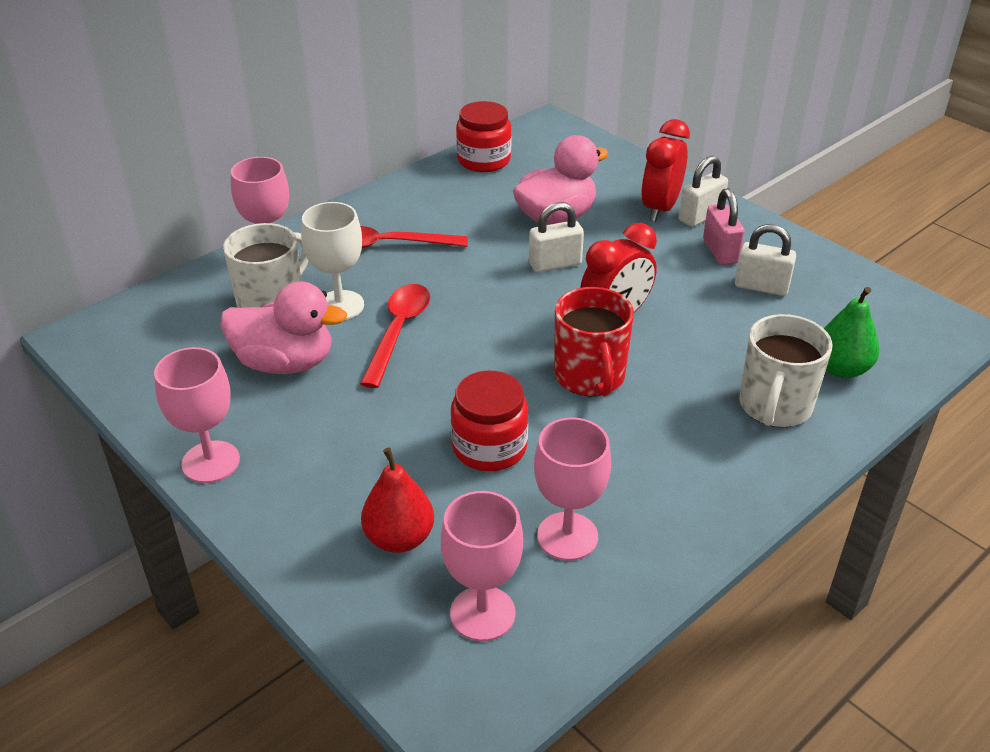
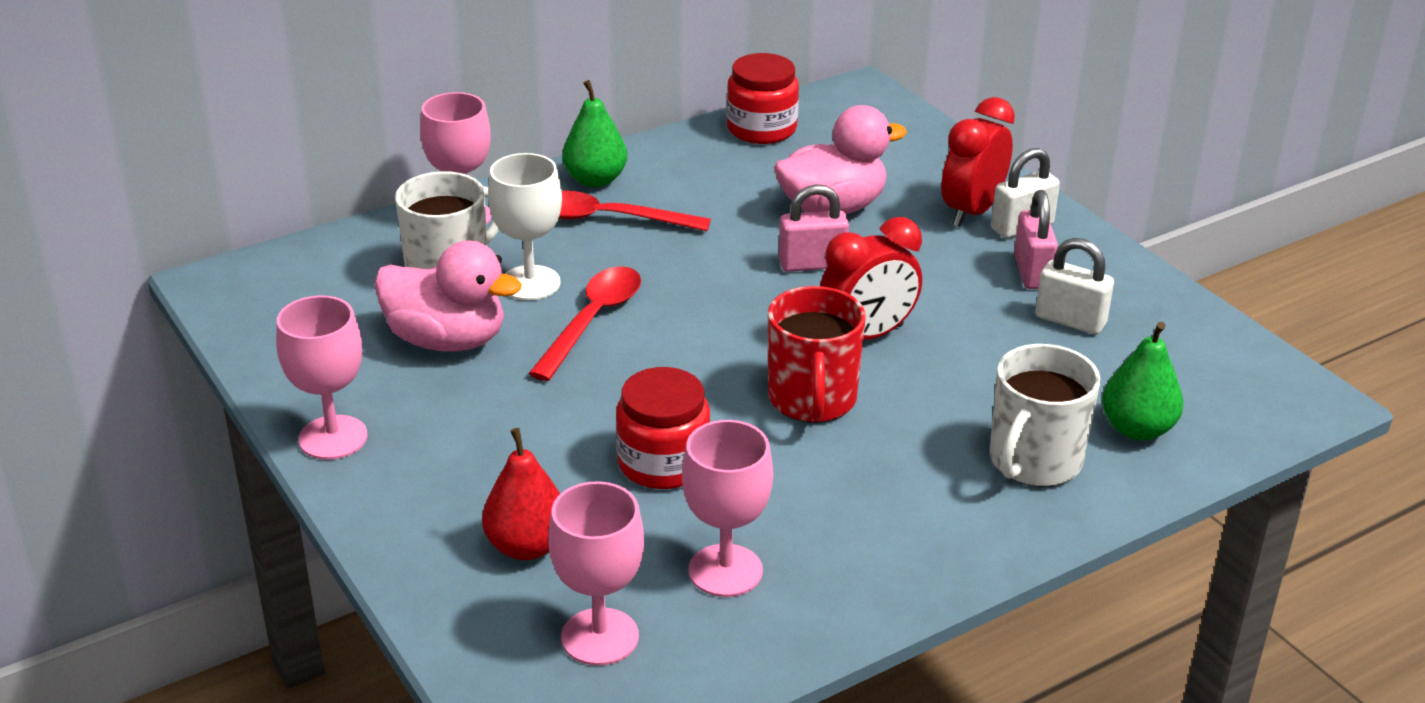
camera: 10 degrees right, 5 degrees down
(368, 214) = (595, 180): none -> green pear
(555, 264) = (812, 264): white padlock -> pink padlock

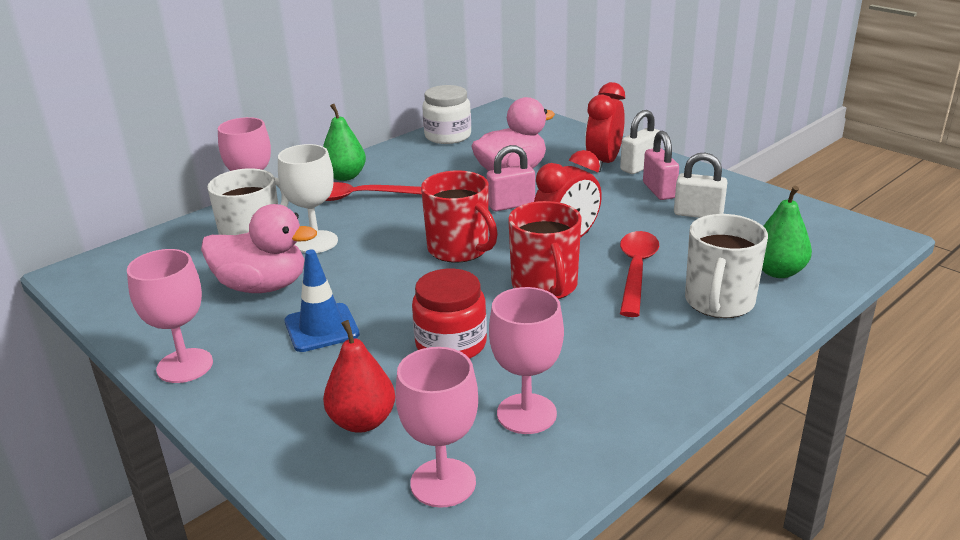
camera: 10 degrees left, 5 degrees down
(508, 413) = (321, 328): none -> blue traffic cone
(592, 321) = (368, 259): red spoon -> red spoon (636, 271)
(717, 325) = (459, 249): none -> red mug
(761, 129) = (448, 136): red jar -> white jar

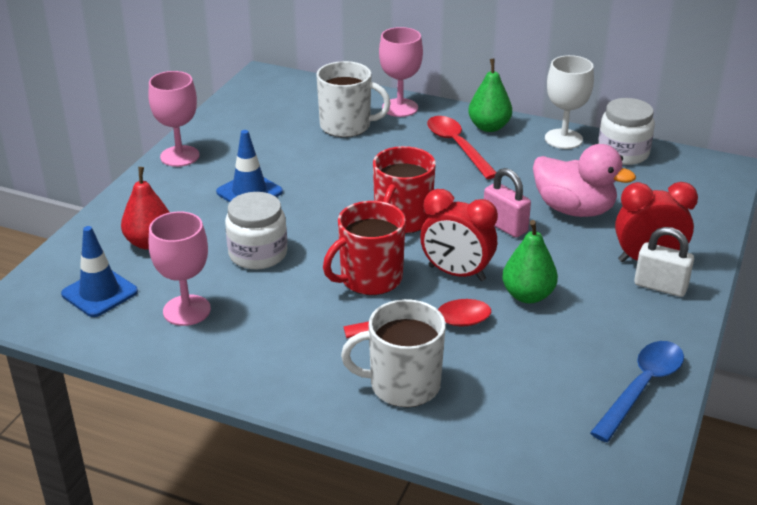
camera: 65 degrees right, 5 degrees up
(262, 286) = (289, 150): pink duck -> none
(315, 242) = (367, 150): white goblet -> white goblet (563, 139)
(443, 483) = (99, 293): pink goblet -> blue traffic cone
(451, 344) = (258, 254): red jar -> white jar
(659, 191) = (612, 310): pink padlock -> none
(698, 214) = (577, 345): white padlock -> none
(760, 203) = (642, 388): none -> blue spoon
(777, 271) = (488, 418): green pear -> green pear (528, 295)

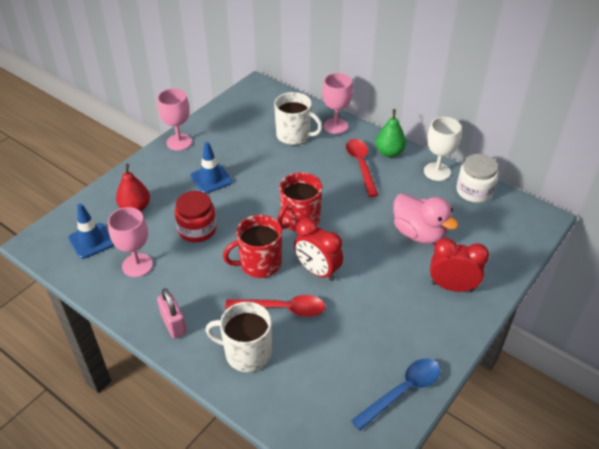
camera: 15 degrees right, 10 degrees up
(258, 254) = (197, 229): white jar -> red jar
(505, 226) = (365, 238): pink padlock -> pink padlock (173, 324)
(528, 295) = (357, 299): green pear -> none
(660, 286) = (451, 310): white padlock -> none

